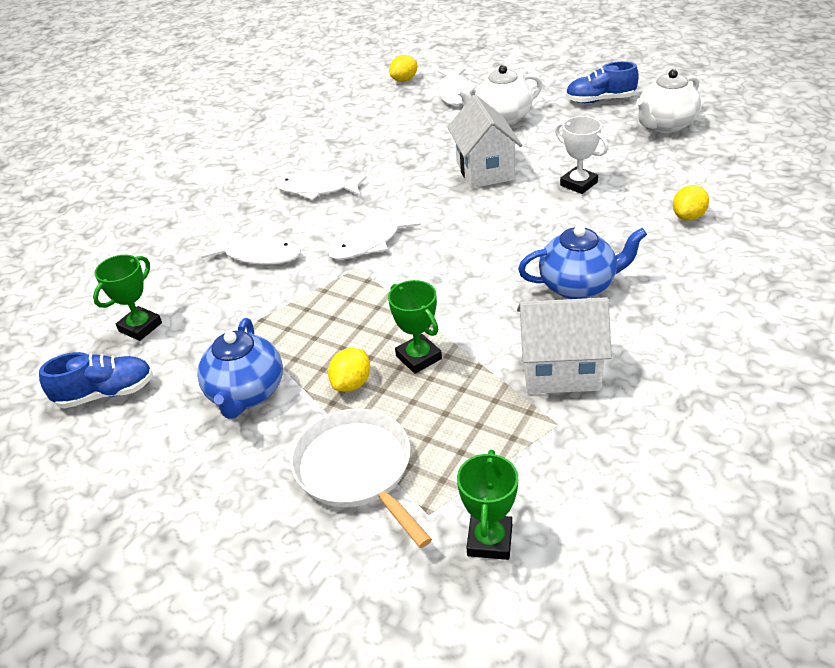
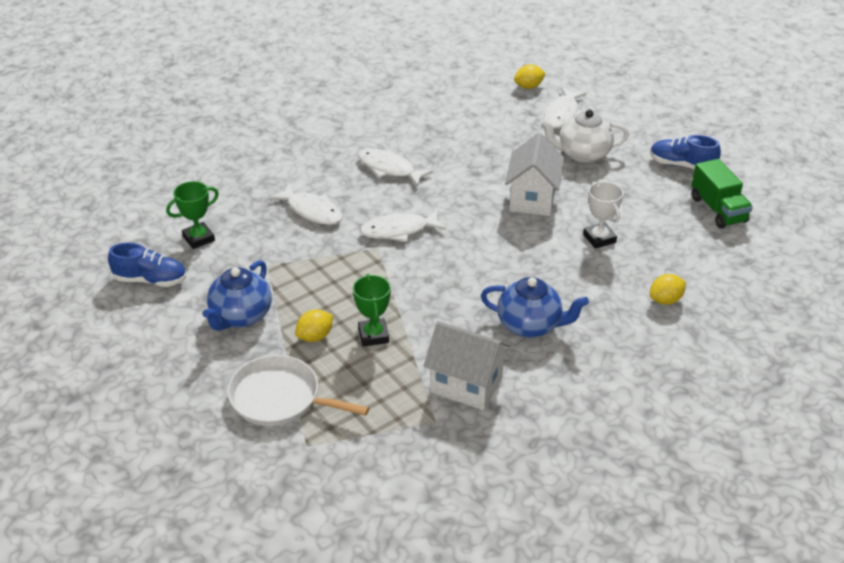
camera: 20 degrees right, 0 degrees up
(356, 470) = (279, 398): white pan -> white pan turned 60 degrees counterclockwise
(489, 540) = (333, 478): green trophy -> none
(665, 125) = (718, 209): white teapot -> green truck

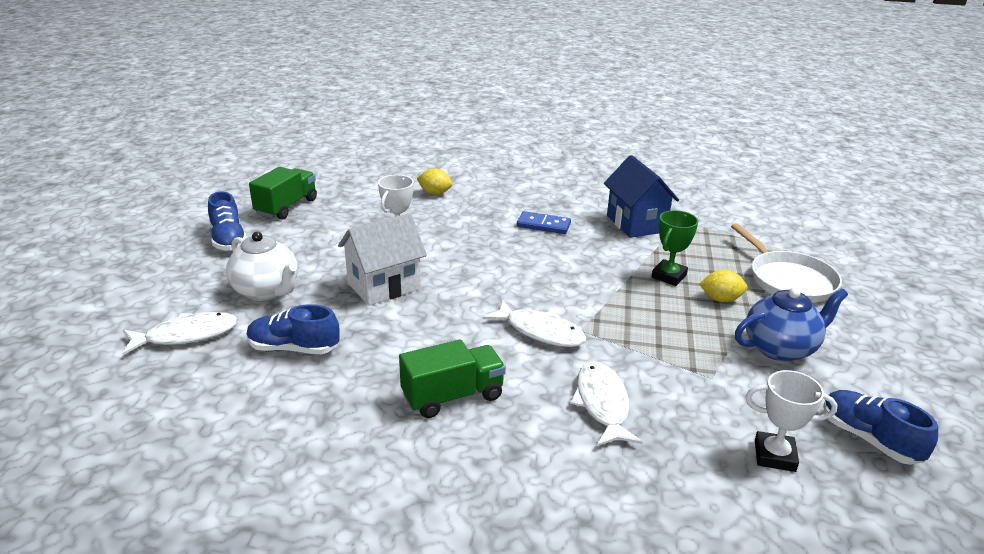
camera: 135 degrees left, 10 degrees down
(198, 238) = (774, 455): green trophy -> white trophy
(389, 169) = (452, 396): white fish -> green truck
(466, 385) = (636, 224): white house -> blue house
(503, 140) = (293, 348): none -> blue shoe
(528, 87) = (130, 389): yellow lemon -> none
(530, 325) = (543, 225): blue teapot -> blue domino

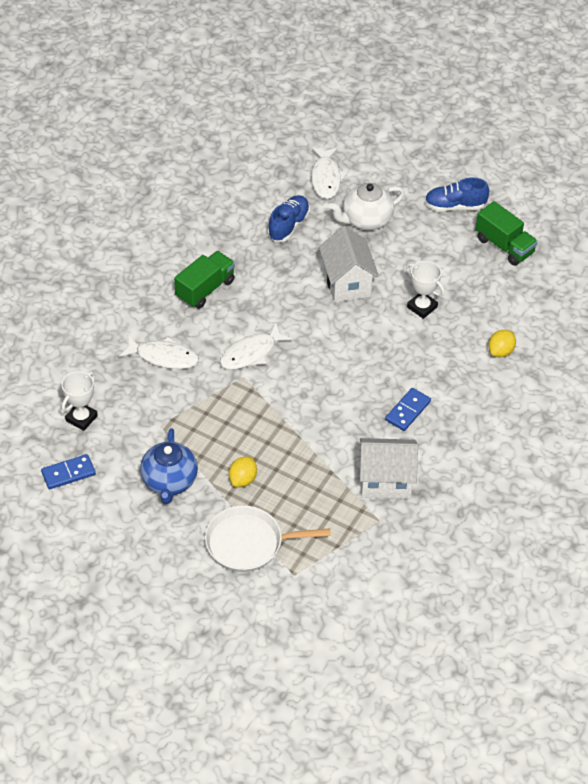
camera: 110 degrees right, 20 degrees up
(452, 396) = (205, 289): green truck -> green truck turned 135 degrees counterclockwise
(636, 224) = (386, 481): blue house -> white house
(669, 276) = (289, 462): green trophy -> none
(869, 439) = (68, 473): blue shoe -> blue domino

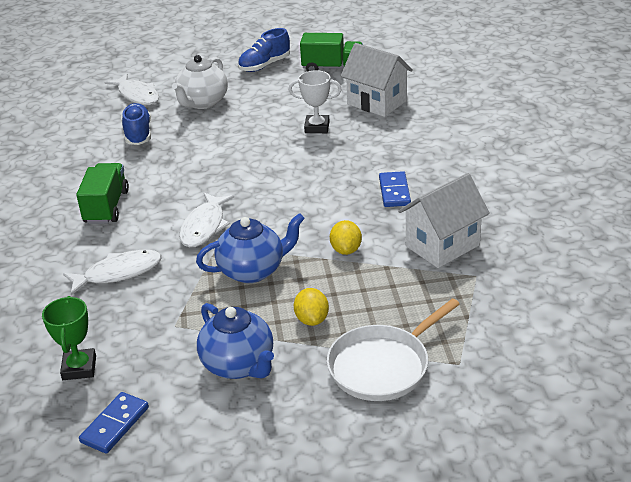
camera: 35 degrees left, 15 degrees down
(81, 418) = (79, 368): white trophy -> green trophy
(245, 414) = (253, 271): none -> blue teapot
(347, 283) = (235, 143): white house -> white house (377, 102)
(501, 351) = (415, 121): yellow lemon -> yellow lemon (346, 250)

